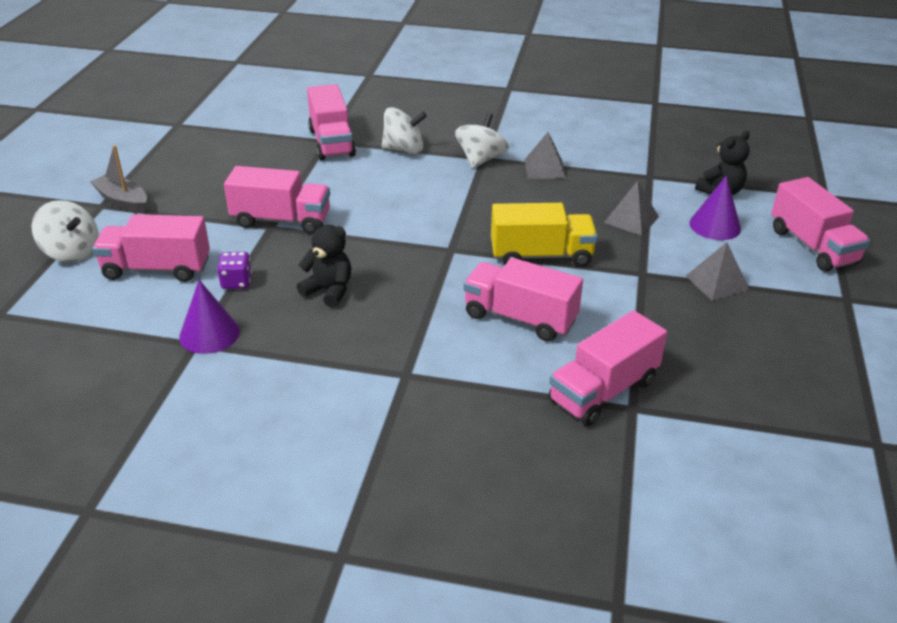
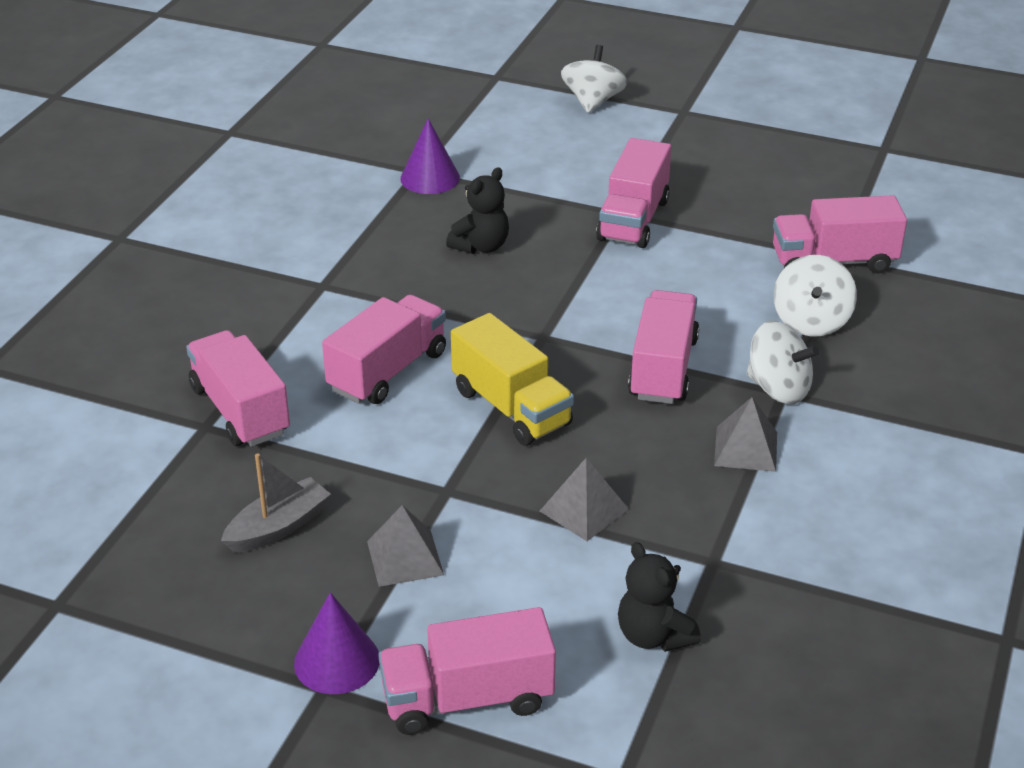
camera: 100 degrees right, 0 degrees up
(71, 252) = (593, 102): white spinning top -> white spinning top turned 150 degrees clockwise
(123, 201) = (691, 123): grey boat -> grey boat (278, 527)
(157, 269) = (550, 147): pink truck -> pink truck (663, 369)
(236, 282) = (513, 192): purple dice -> none
(541, 255) = (511, 407): yellow truck -> yellow truck turned 45 degrees counterclockwise
(715, 226) = (550, 598): purple cone -> purple cone (337, 661)

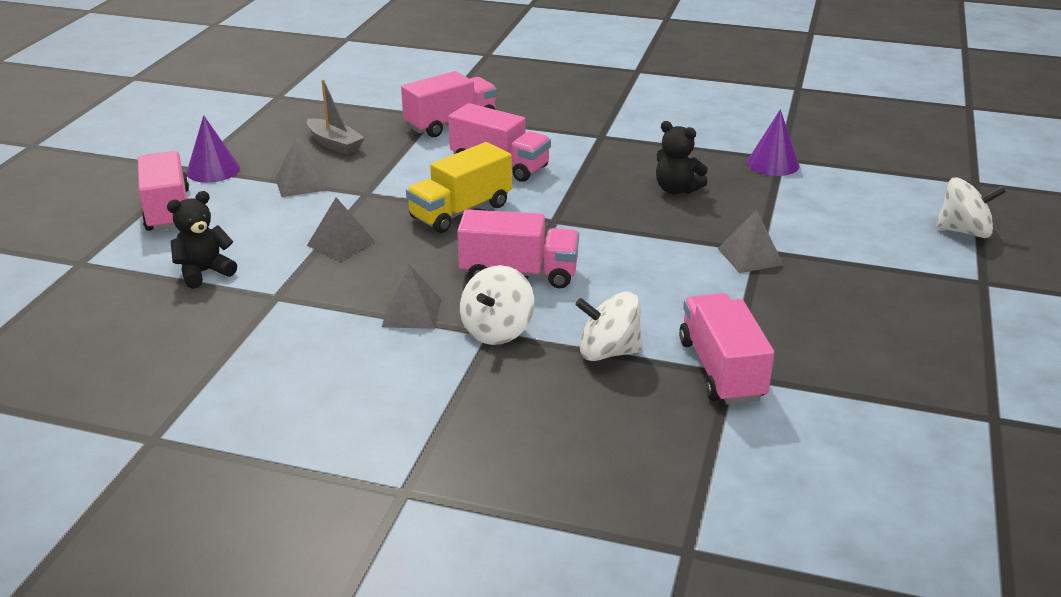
camera: 85 degrees right, 5 degrees down
(633, 220) = (750, 256): pink truck -> grey pyramid

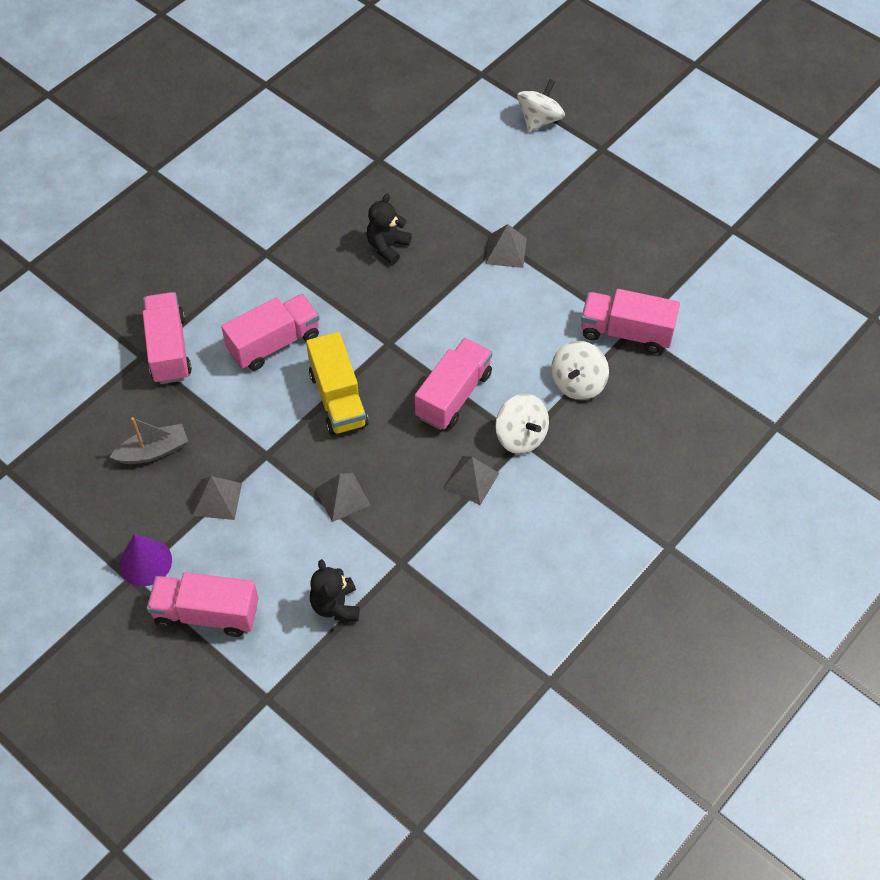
camera: 65 degrees left, 25 degrees up
(676, 190) = (387, 247): black teddy bear -> black teddy bear turned 150 degrees clockwise
(773, 164) = (383, 169): purple cone -> none

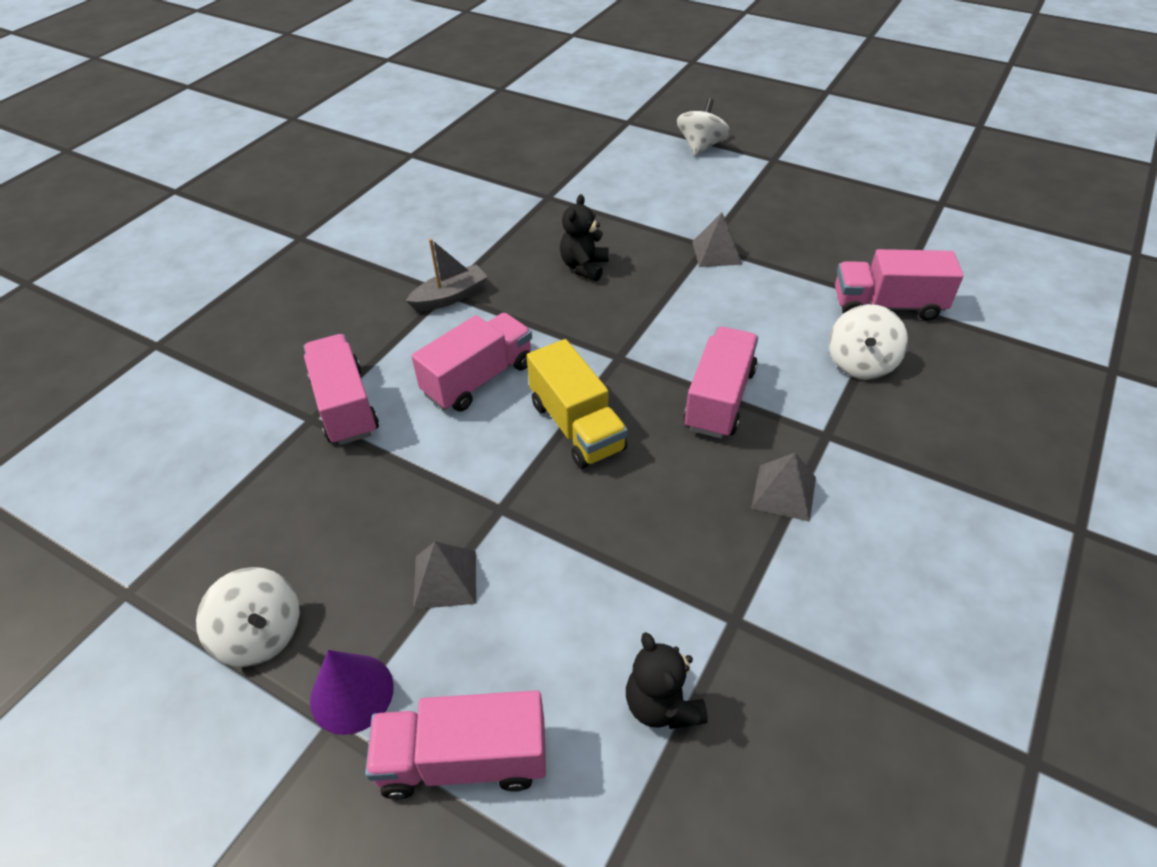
camera: 10 degrees left, 10 degrees down
(153, 451) = (342, 531): grey boat -> grey boat (450, 297)
(342, 497) = (621, 544): grey pyramid -> none
(521, 436) = (822, 430): white spinning top -> white spinning top (261, 634)

